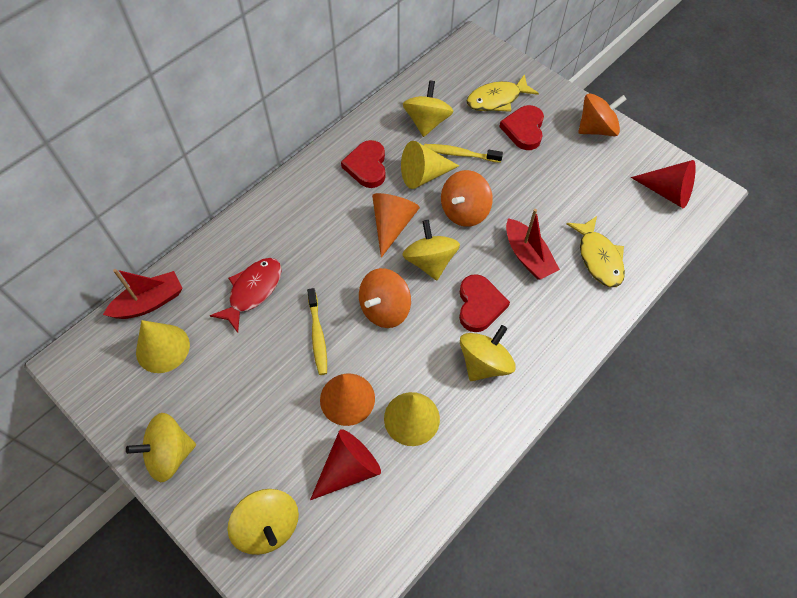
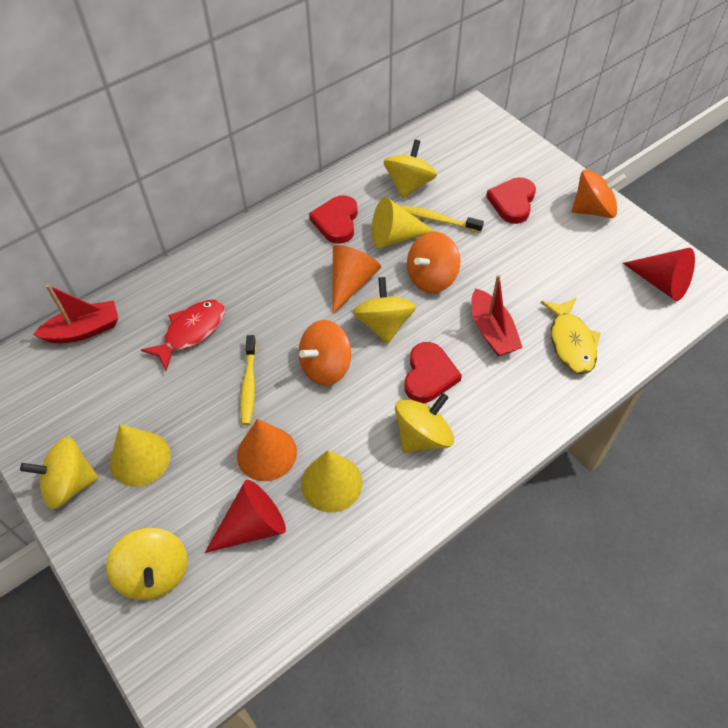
camera: 10 degrees right, 5 degrees down
(162, 348) = (87, 377): yellow cone -> yellow cone (140, 458)
(497, 99) = (489, 169): yellow fish -> none

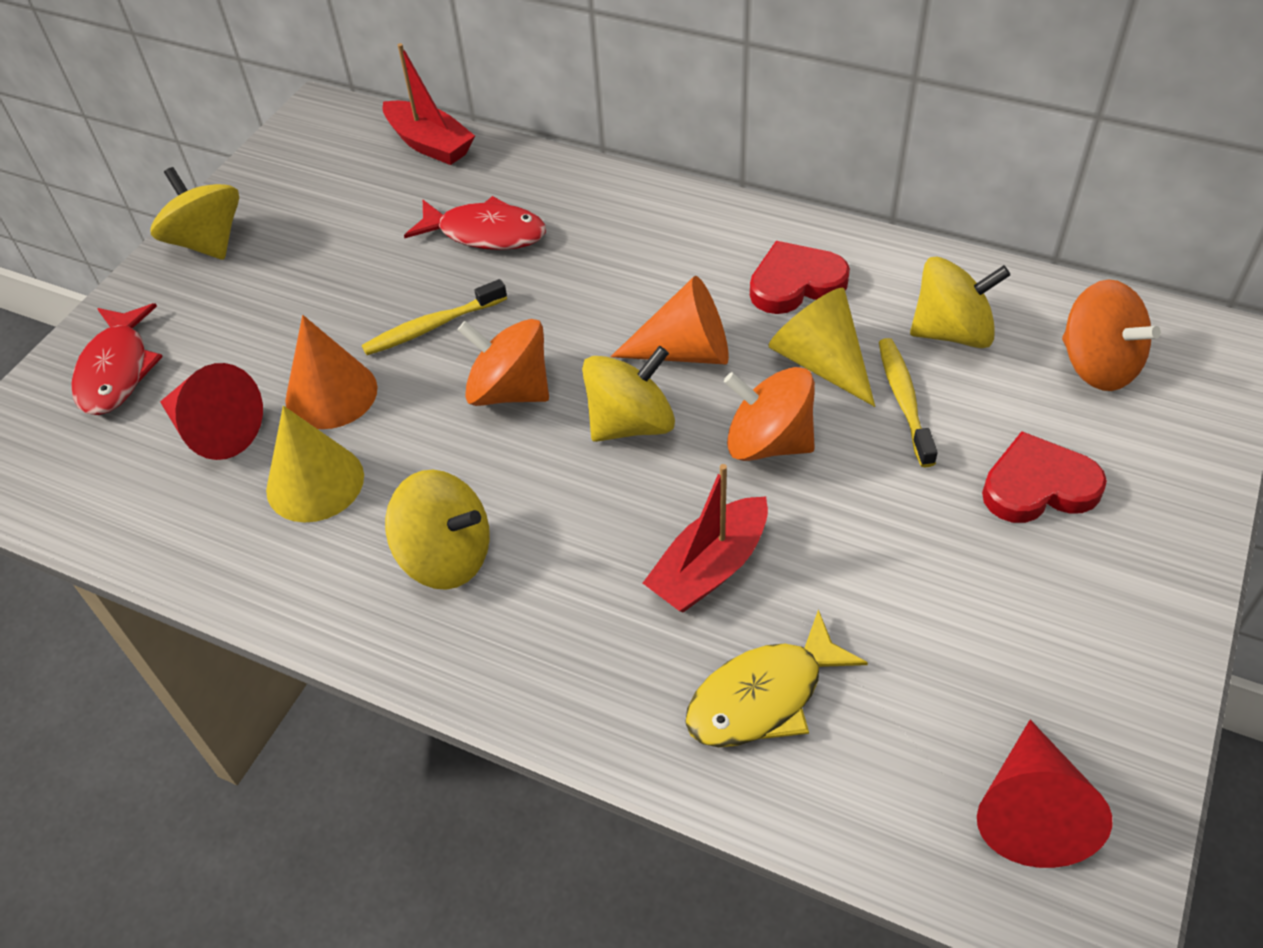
camera: 65 degrees right, 5 degrees down
(140, 458) = (268, 281): yellow cone -> none
(155, 573) = (117, 370): yellow spinning top -> red fish
(429, 375) = (566, 518): red heart -> none
(593, 210) = (1134, 620): orange spinning top -> orange spinning top (1097, 365)

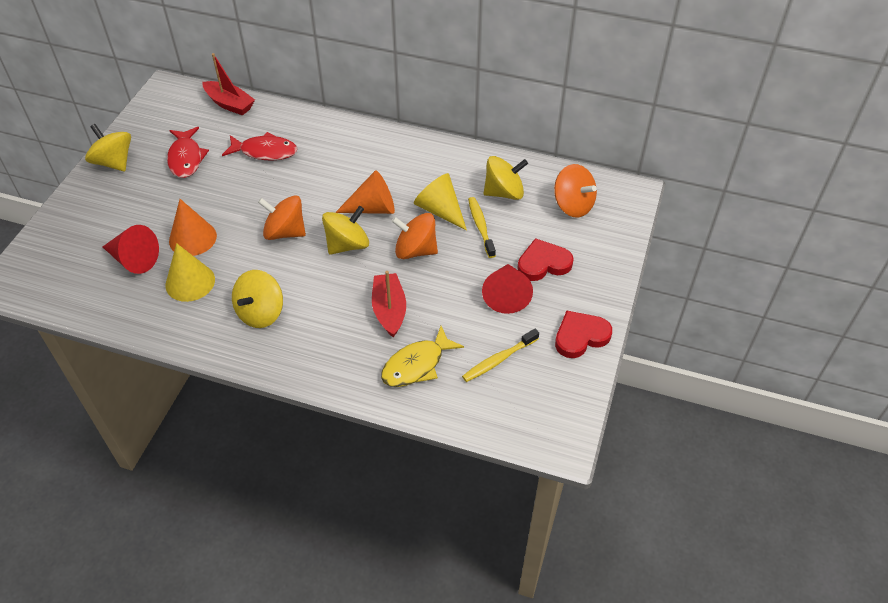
camera: 10 degrees left, 0 degrees up
(117, 370) = (75, 232): red fish -> red fish (186, 158)
(432, 326) = (241, 201): yellow toothbrush -> yellow toothbrush (498, 360)
(446, 556) = (261, 313): yellow spinning top -> yellow spinning top turned 105 degrees clockwise
(709, 568) = (389, 310): red boat -> red boat turned 135 degrees clockwise
(795, 283) = (427, 171): red heart -> red heart (580, 336)
(1031, 811) = (536, 403): red cone -> red cone (506, 295)

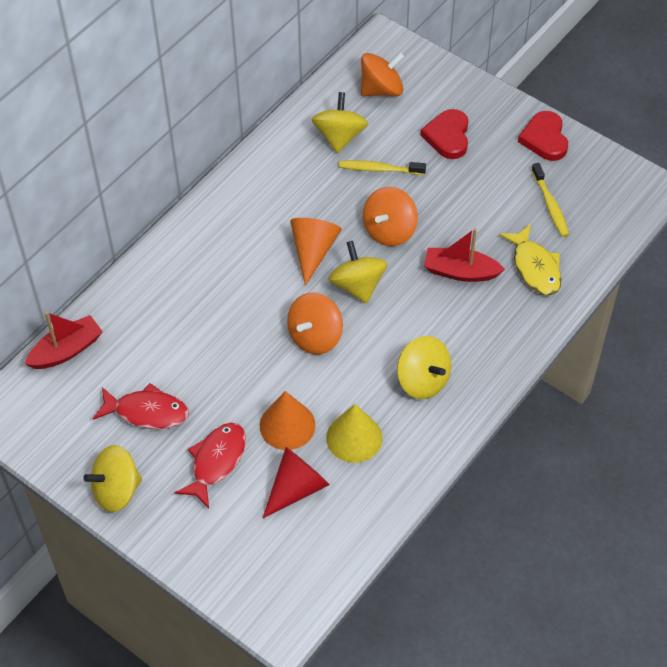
camera: 70 degrees left, 5 degrees up
(265, 151) = (174, 330): red fish -> red fish (216, 462)
(440, 210) = (342, 195): yellow cone -> none
(506, 295) = (476, 176): red cone -> none

